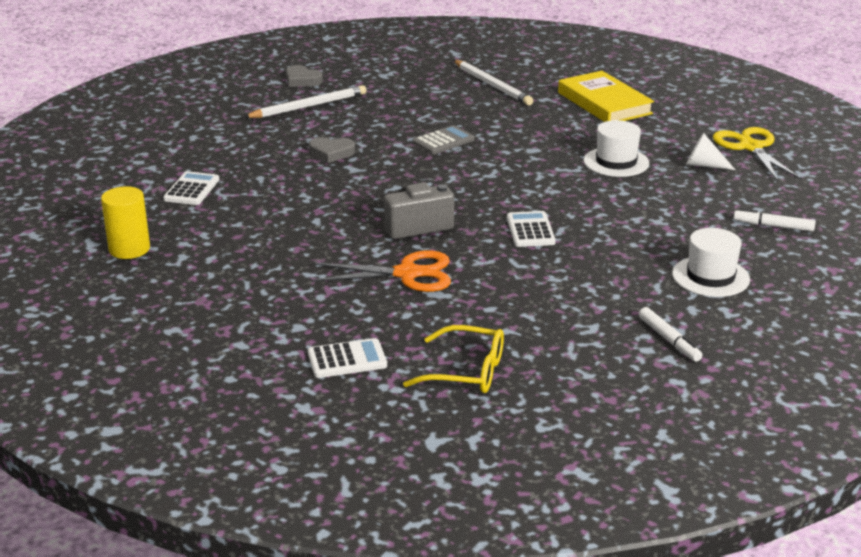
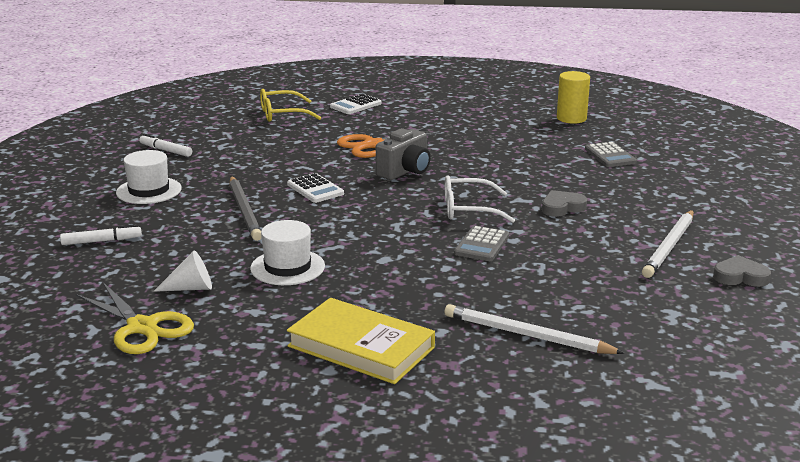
camera: 150 degrees right, 5 degrees down
(192, 189) = (610, 156): white calculator -> grey calculator
(411, 171) = (469, 209): none -> white glasses
(619, 224) = (245, 210): none -> grey pencil

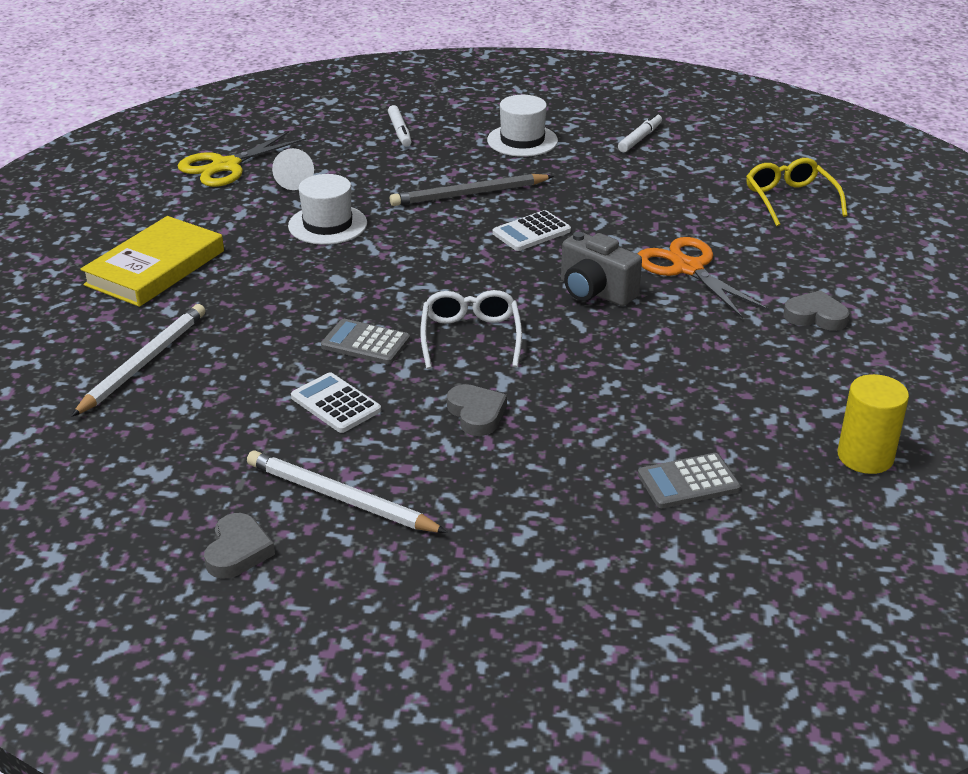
camera: 90 degrees right, 10 degrees up
(355, 105) = (850, 252): white calculator -> white calculator (336, 404)
(432, 118) = (815, 316): none -> grey heart

